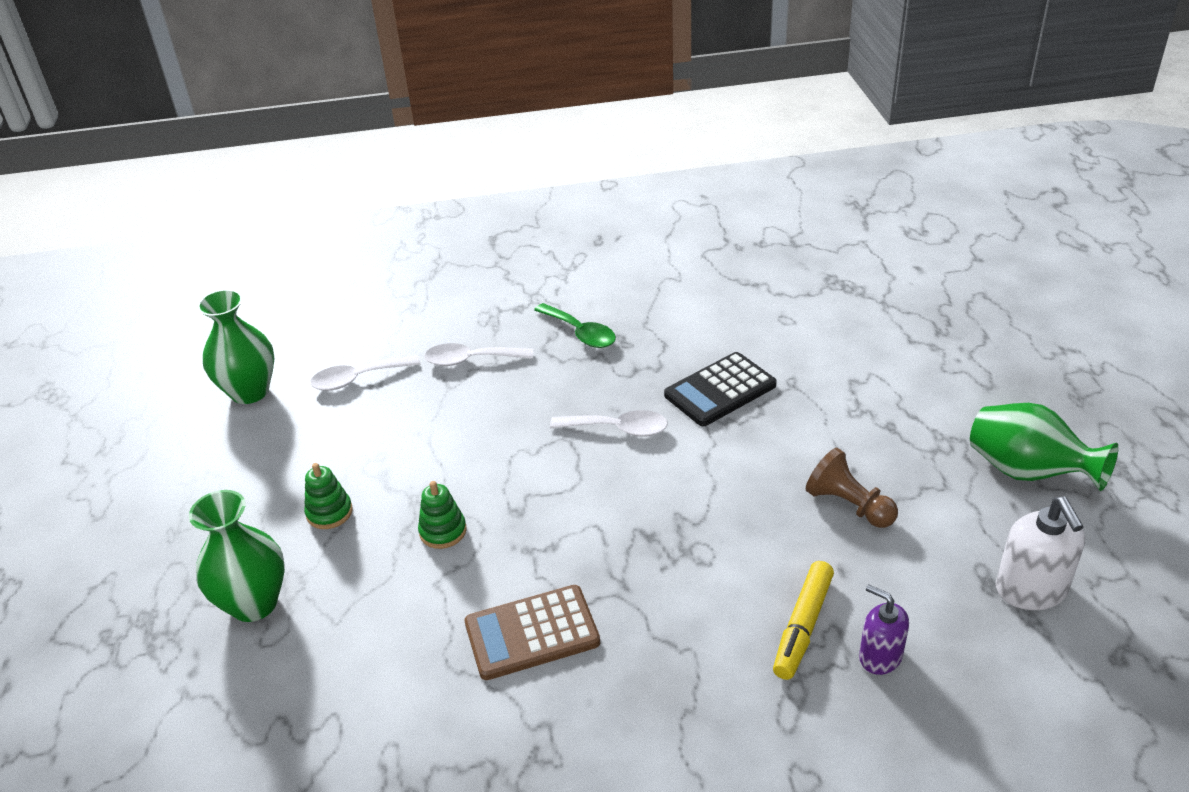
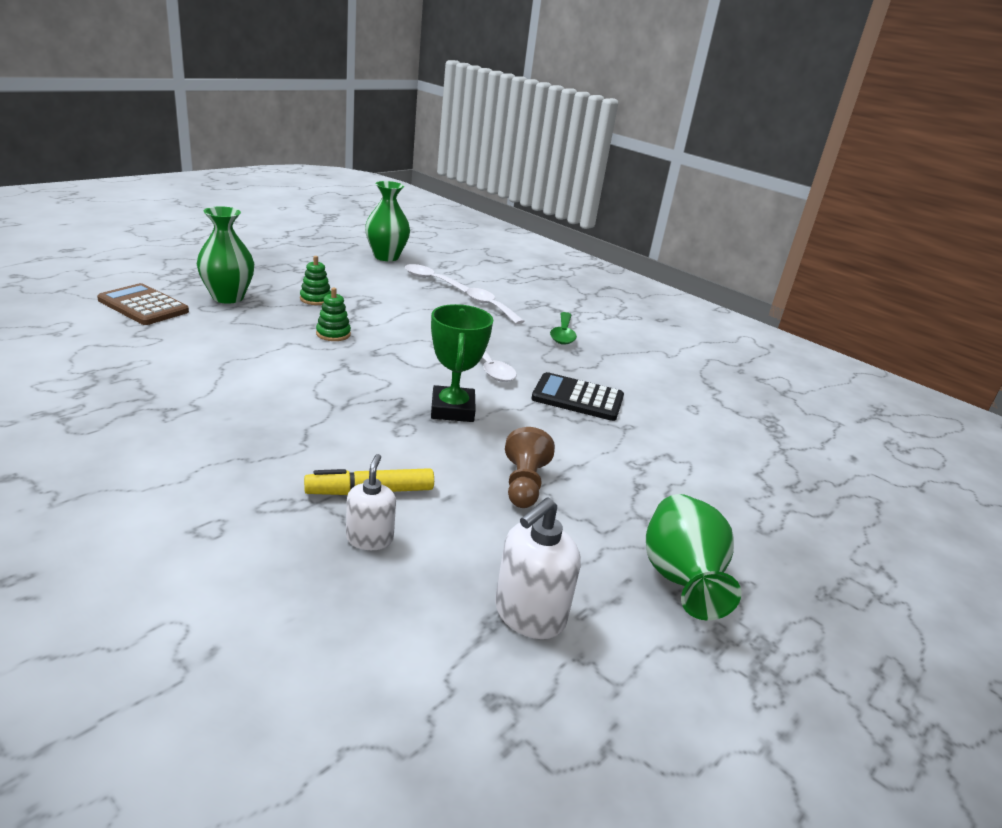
camera: 45 degrees right, 10 degrees down
(532, 633) = (272, 383): brown calculator -> brown calculator (143, 306)
(685, 497) = (452, 409): none -> green trophy
(880, 656) = (369, 538): purple soap dispenser -> white soap dispenser

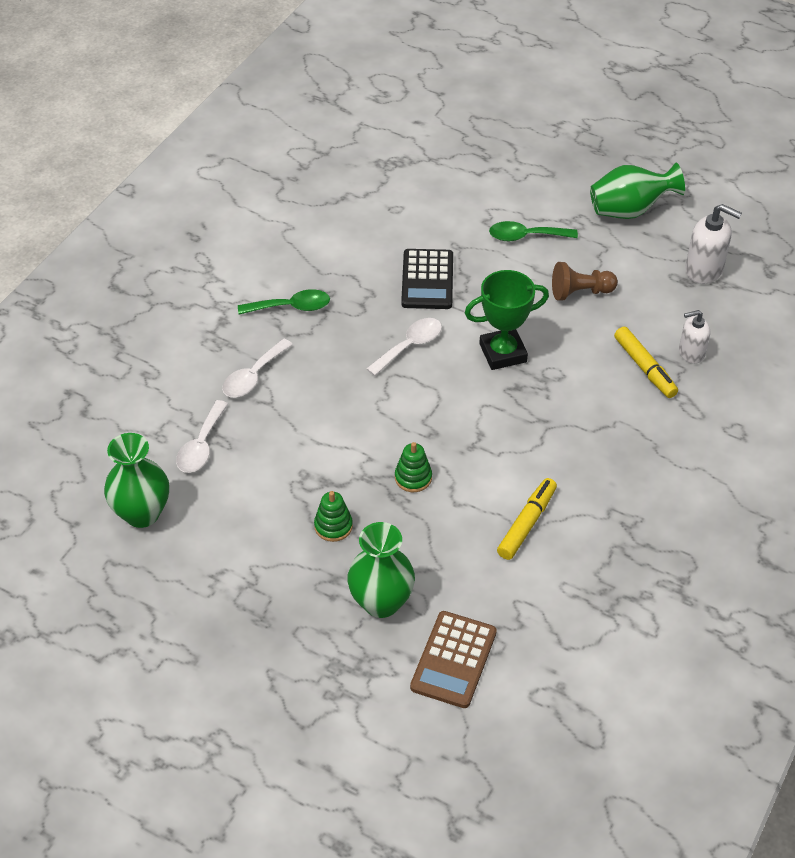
camera: 100 degrees left, 20 degrees up
(231, 364) = (526, 524): none -> yellow marker
(636, 474) = (525, 236): none -> green spoon

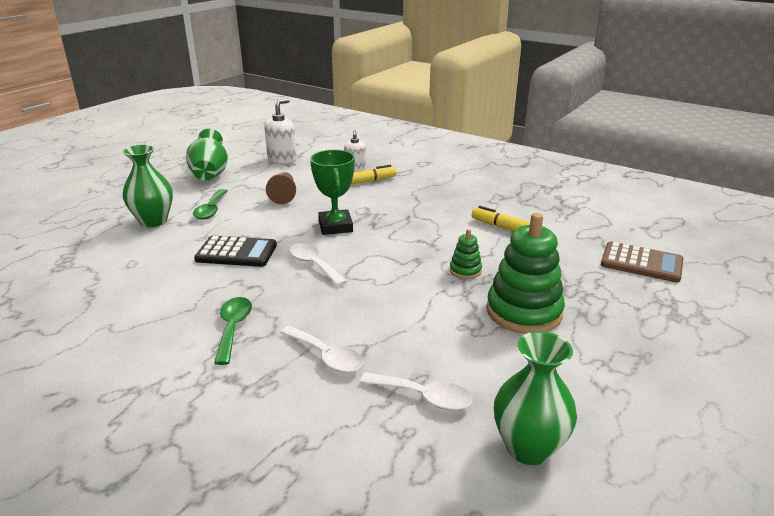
camera: 85 degrees left, 20 degrees down
(333, 526) = (524, 312): green stacking toy -> green stacking toy, size x2.11
(381, 602) = (599, 291): green vase -> green vase (153, 221)

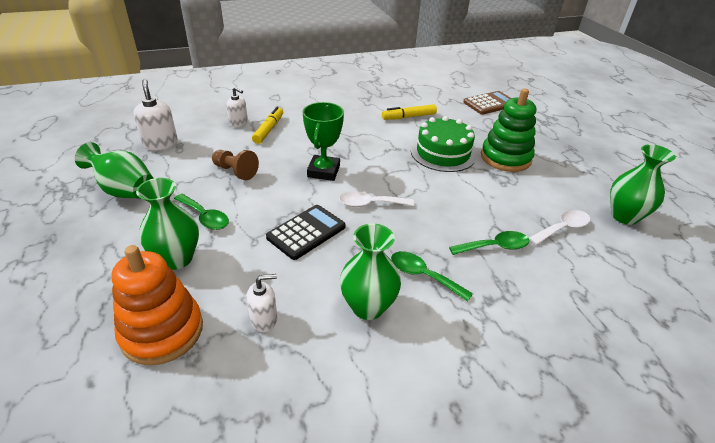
camera: 55 degrees left, 10 degrees up
(76, 248) = (162, 331): none -> orange stacking toy
(114, 277) = (264, 319): none -> white soap dispenser
(165, 315) = (368, 307): none -> green vase
(326, 356) = (494, 247): white spoon -> green spoon
(335, 226) = (323, 171): green trophy -> green trophy turned 75 degrees clockwise
(465, 270) = (443, 153): green stacking toy -> green cake

